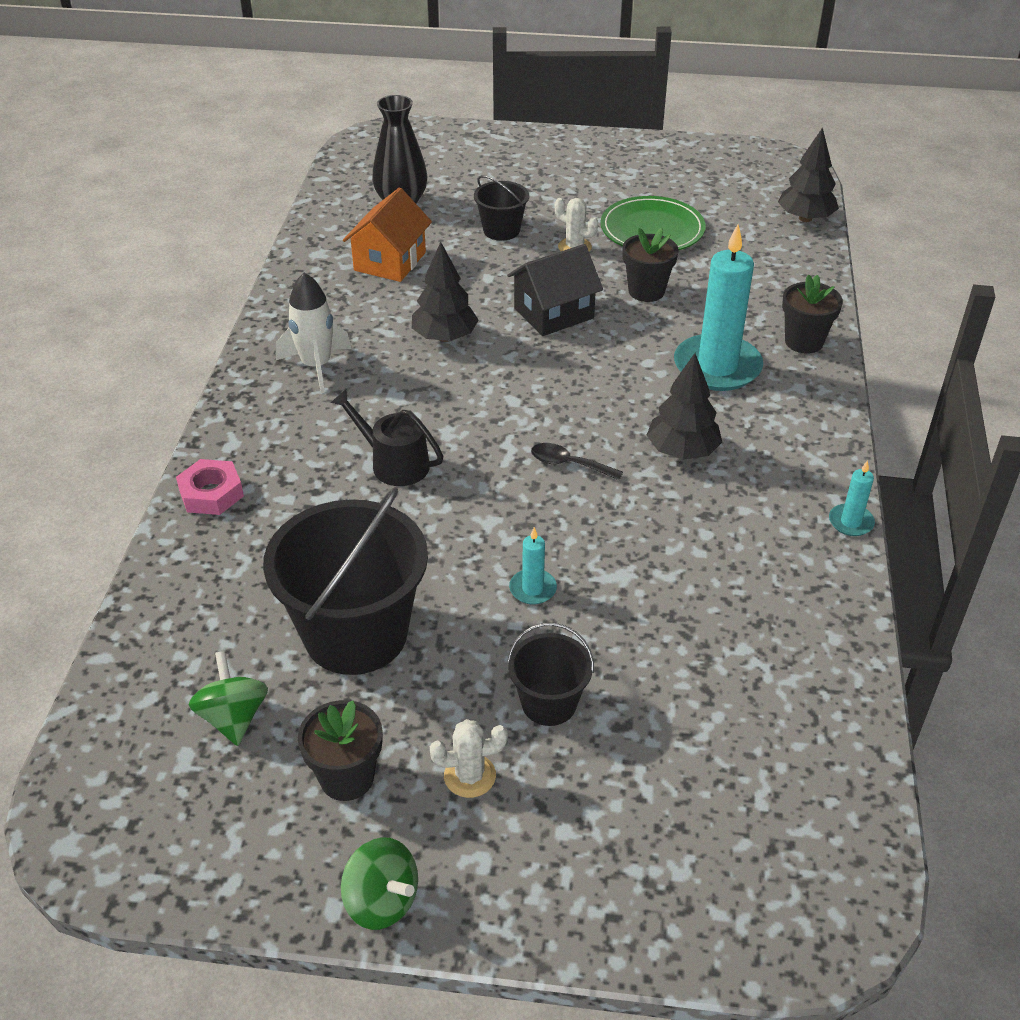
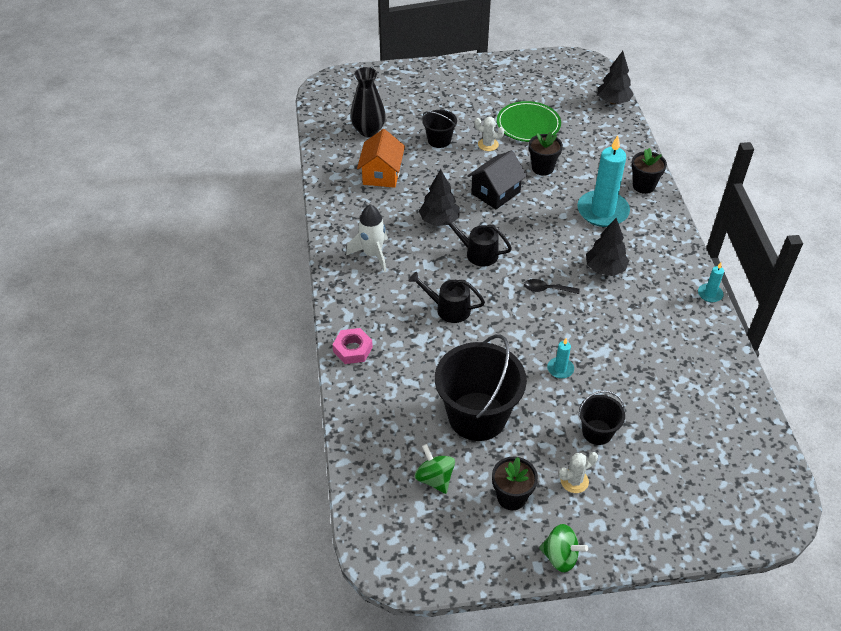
camera: 15 degrees left, 5 degrees up
(482, 392) = (478, 253): none -> black watering can

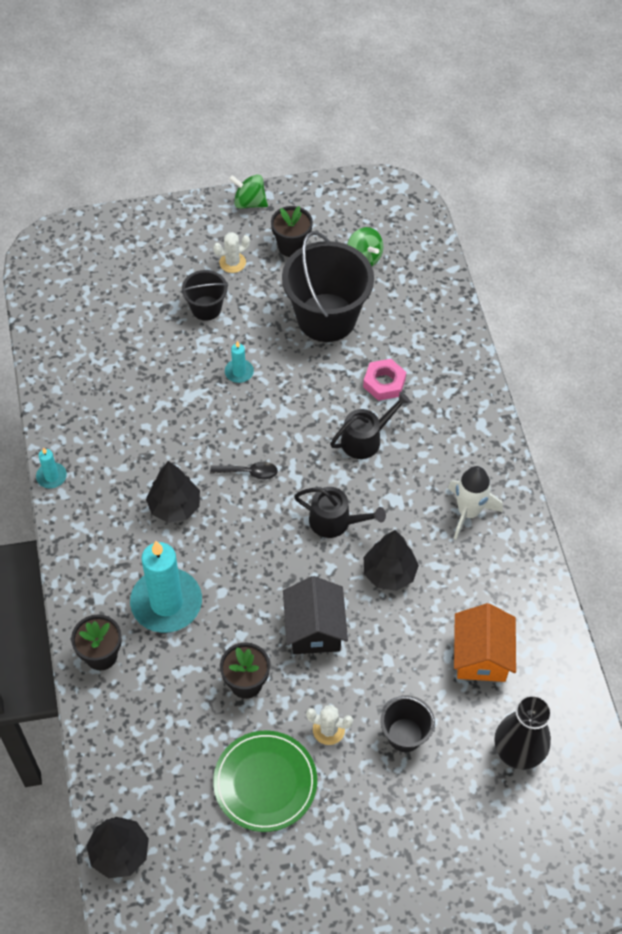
camera: 175 degrees right, 10 degrees up
(353, 349) = (467, 383): pink nut -> pink nut (384, 383)
(449, 309) = (365, 439): black watering can -> black watering can turned 45 degrees counterclockwise
(495, 193) = (314, 629): black house -> black house turned 45 degrees counterclockwise

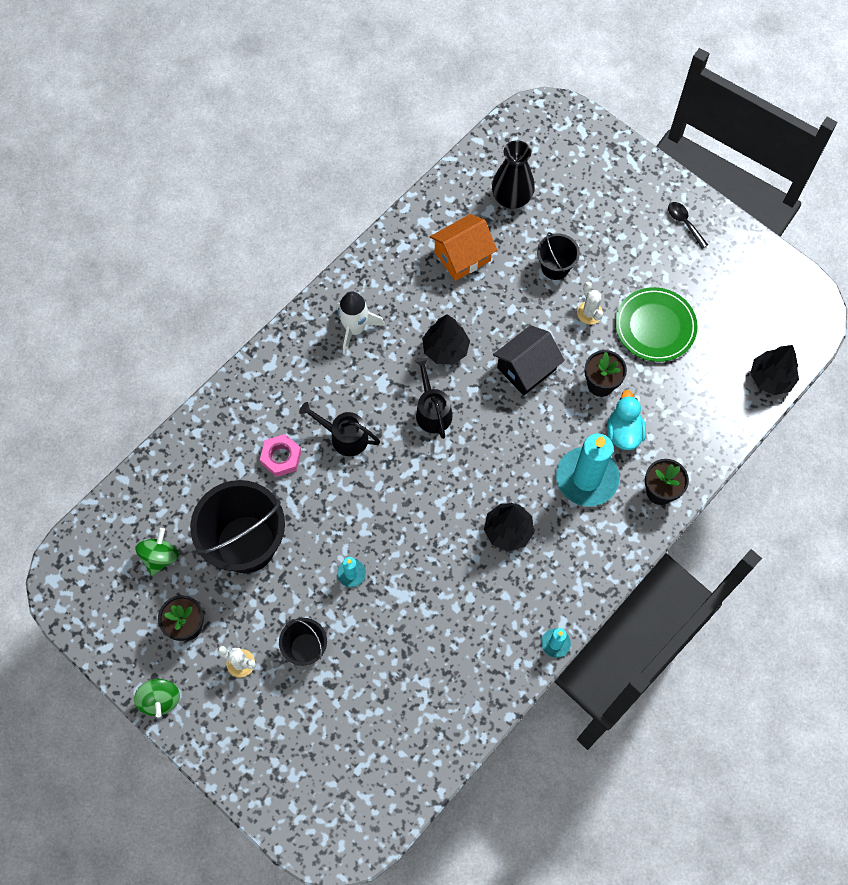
camera: 125 degrees left, 10 degrees up
(182, 667) = (623, 432): none -> turquoise duck
(249, 472) = (437, 499): black spoon -> black spoon (684, 223)

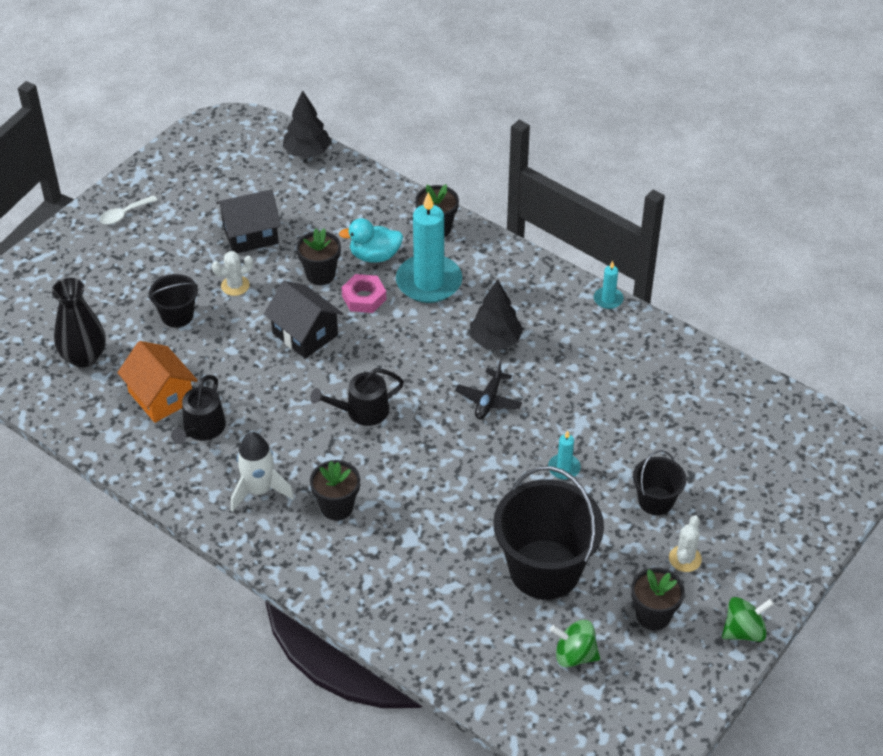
camera: 95 degrees left, 20 degrees down
(281, 457) = (432, 547): pink nut -> pink nut (364, 298)
(331, 386) = (337, 507): none -> black flower pot
(344, 437) = (401, 488): black watering can -> black watering can (202, 429)
(436, 517) = (488, 400): none -> black plane
(445, 349) = (284, 405): black tree -> none
(655, 326) = (250, 235): green plate -> black house
(684, 223) = (124, 214): black spoon -> white spoon

